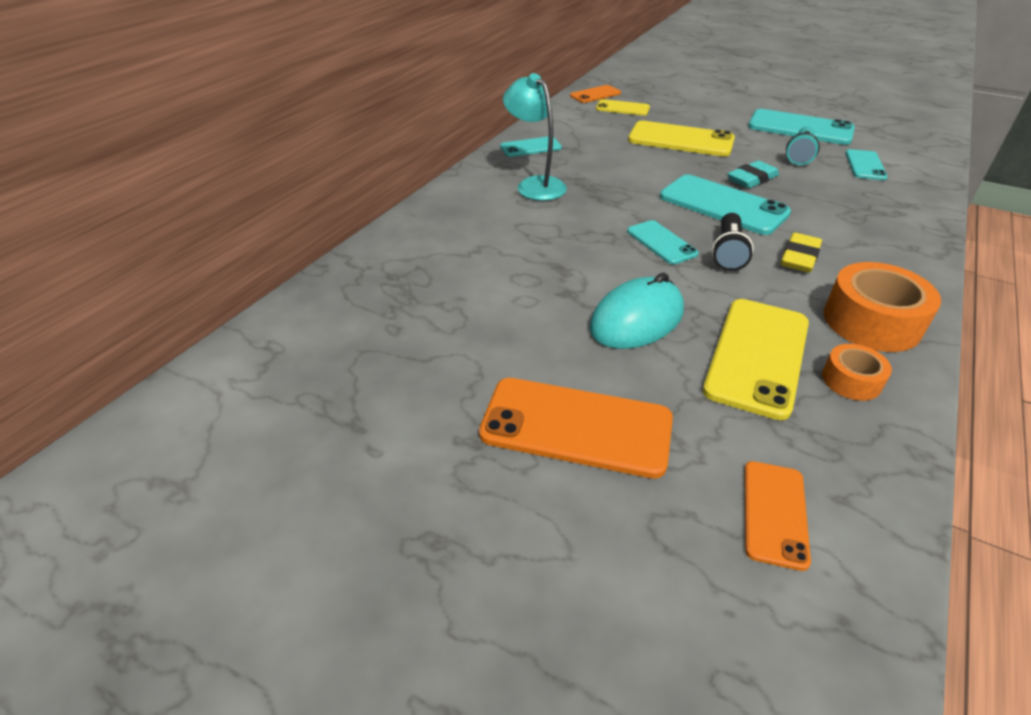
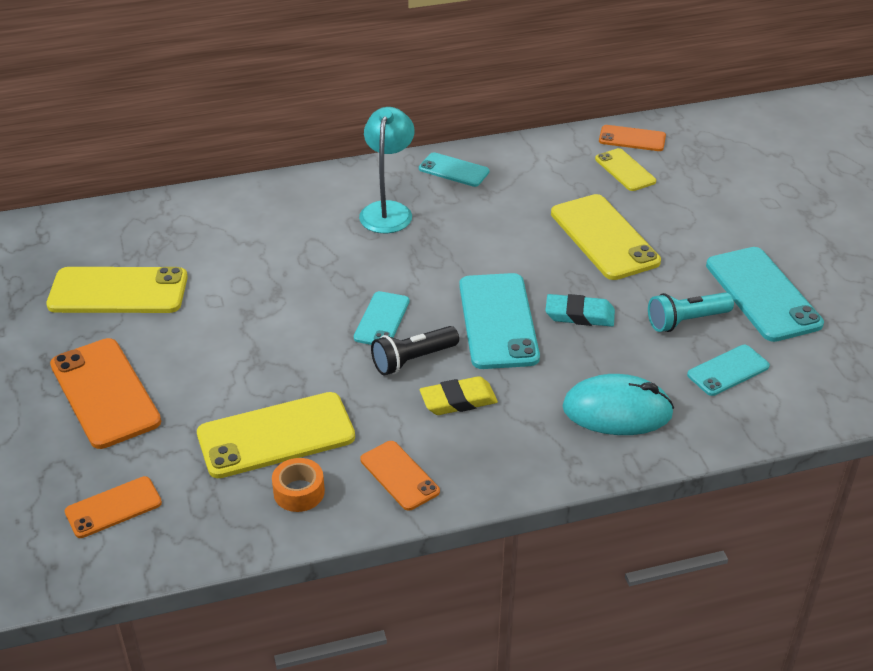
camera: 45 degrees right, 0 degrees up
(432, 343) = (118, 291): none -> yellow phone
(637, 319) = (253, 360): turquoise mouse -> turquoise mouse (617, 411)
(871, 322) = (399, 475): orange tape -> orange phone

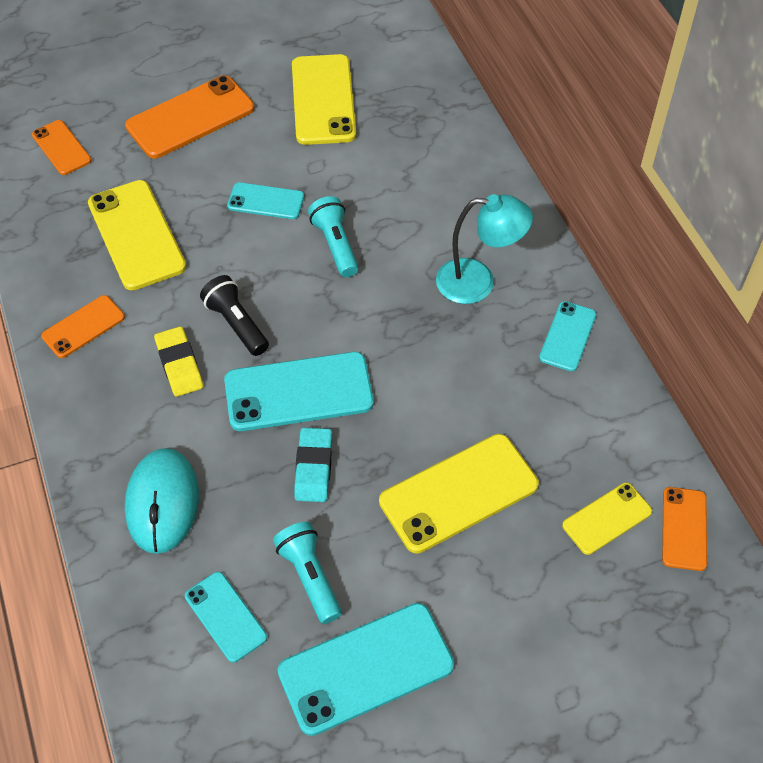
camera: 85 degrees right, 15 degrees up
(299, 492) = (69, 259): orange tape -> none
(325, 291) = (335, 245): none -> turquoise flashlight
(381, 319) = (295, 294): turquoise phone -> turquoise phone (266, 201)

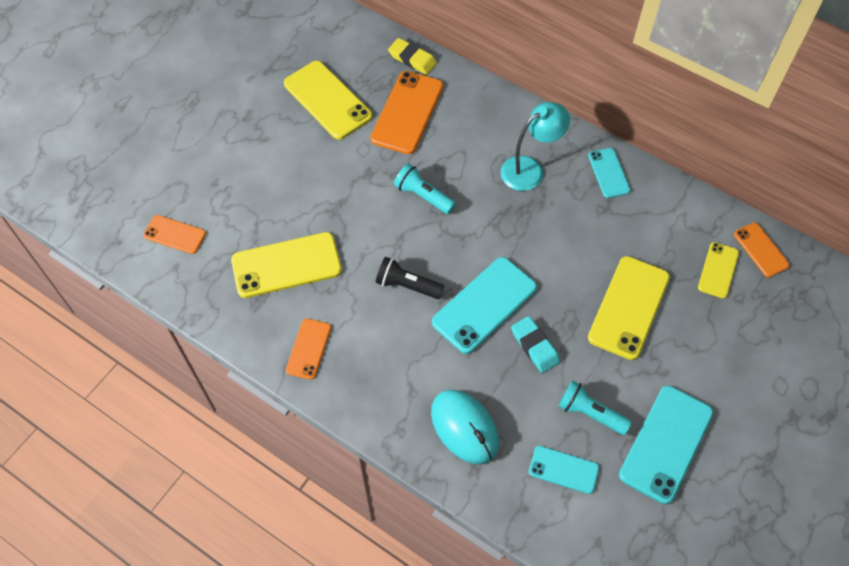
camera: 35 degrees left, 5 degrees up
(136, 235) = (286, 265): yellow phone -> yellow phone turned 45 degrees counterclockwise
(179, 364) = (395, 334): yellow eraser -> yellow eraser (412, 59)
(190, 117) = (248, 162): orange phone -> orange phone (407, 112)
(266, 201) = (352, 192): turquoise phone -> none

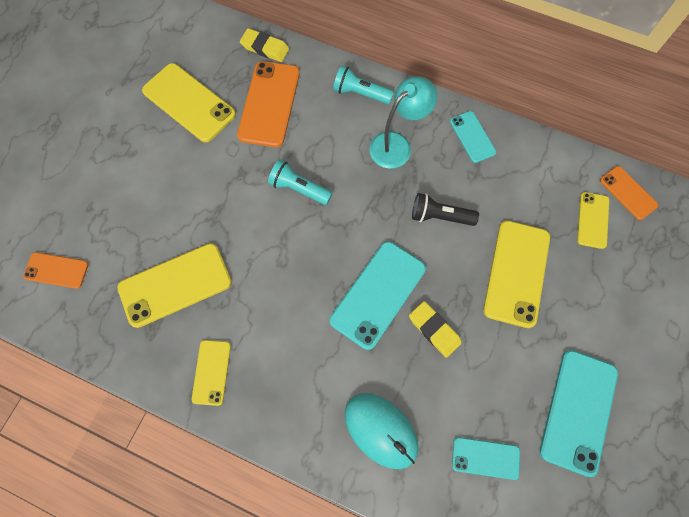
camera: 10 degrees left, 10 degrees up
(308, 349) = (211, 372): orange phone -> yellow phone
(407, 285) = (299, 286): black flashlight -> black flashlight (440, 216)
(534, 346) = (434, 330): turquoise eraser -> yellow eraser
(590, 413) = (500, 392): turquoise flashlight -> turquoise flashlight (360, 93)

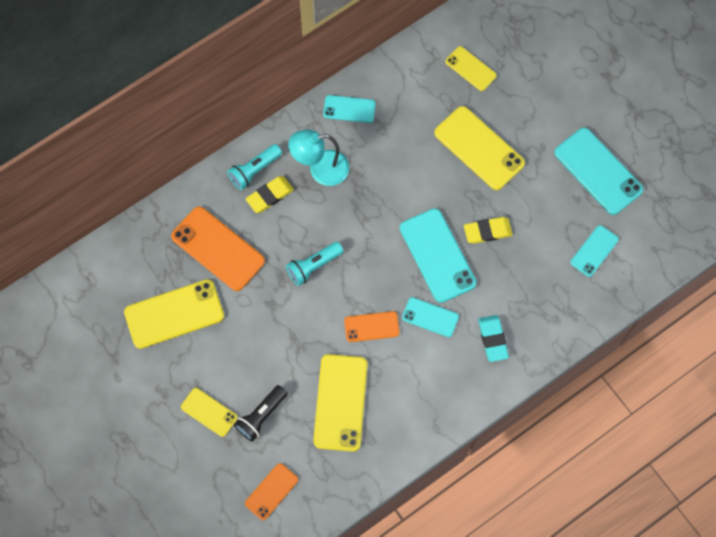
camera: 60 degrees left, 0 degrees up
(211, 372) = (427, 407): yellow phone -> yellow phone (209, 412)
(265, 48) = (157, 223): yellow eraser -> yellow eraser (270, 196)
(309, 322) = (430, 317): none -> turquoise phone
(321, 399) = (493, 339): none -> turquoise eraser
(381, 430) = (537, 309): turquoise mouse -> none
(397, 144) = (320, 169): turquoise lamp -> turquoise lamp turned 90 degrees counterclockwise
(440, 216) = (402, 174): black flashlight -> black flashlight (261, 416)
(628, 193) = (464, 29): orange phone -> orange phone (371, 326)

